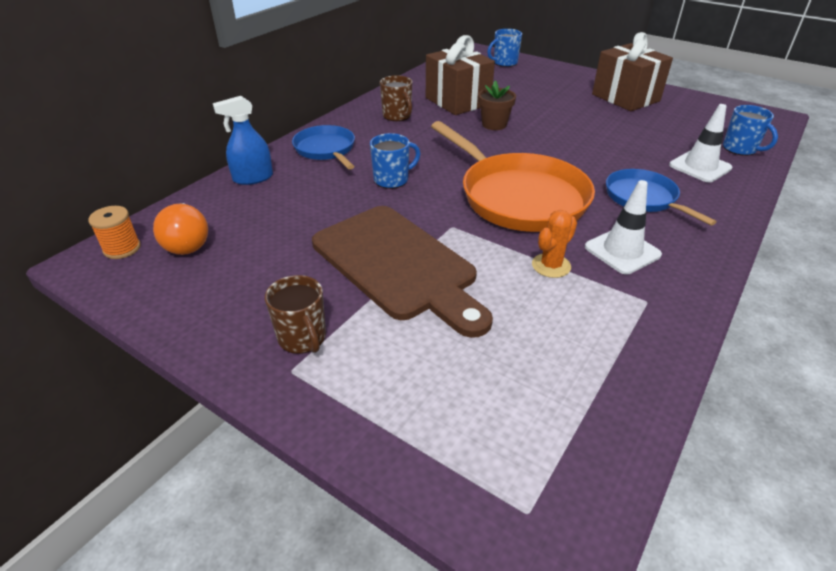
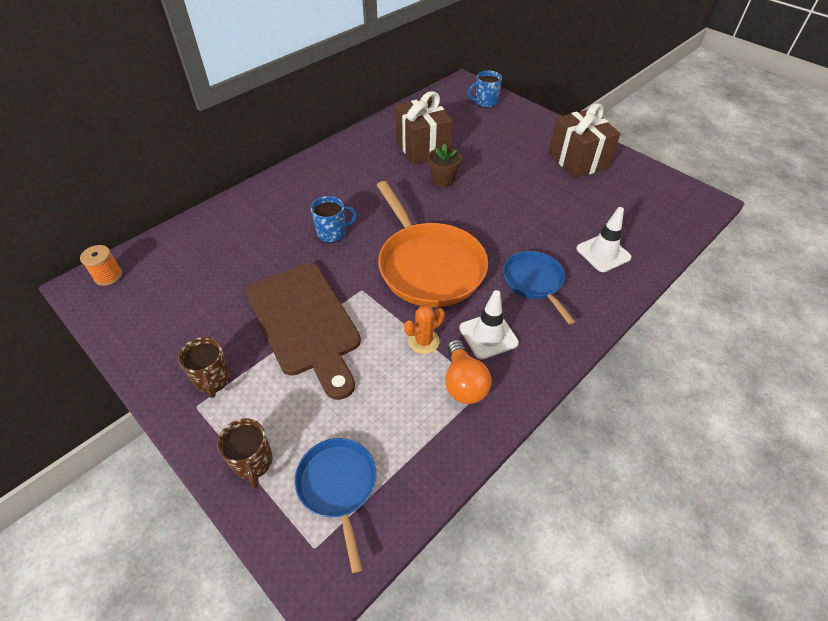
camera: 10 degrees right, 10 degrees up
(187, 242) = (156, 277): orange light bulb -> orange light bulb (463, 383)
(253, 178) = (223, 216): blue spray bottle -> none
(326, 149) = (290, 192): blue pan -> blue pan (338, 486)
(397, 116) = (363, 160): brown mug -> brown mug (253, 462)
(740, 149) = (652, 237): blue mug -> none

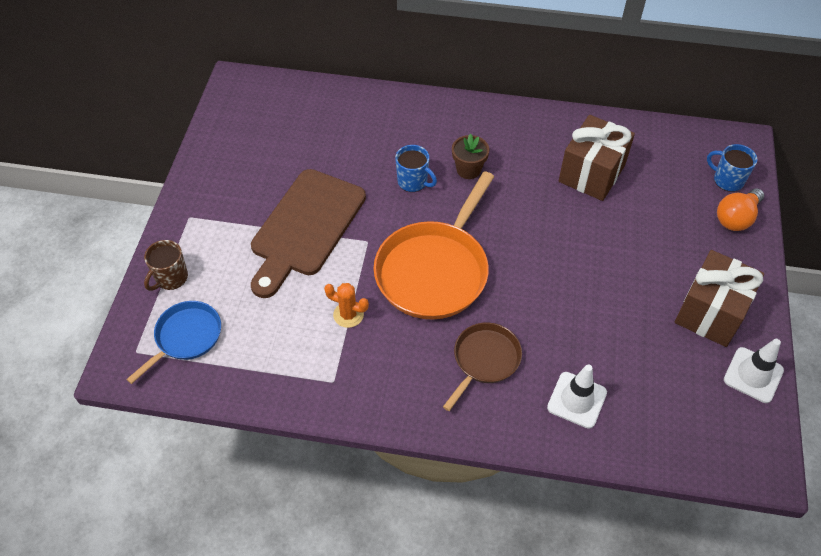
camera: 55 degrees right, 5 degrees up
(108, 276) = (255, 87): orange spool -> none
(213, 379) = (216, 210): brown mug -> none
(443, 180) = (559, 216): brown flower pot -> brown flower pot (468, 170)
(463, 383) = (328, 365): orange light bulb -> orange light bulb (736, 218)
(488, 335) = (391, 356): white traffic cone -> white traffic cone (753, 375)
(534, 282) = (484, 360): blue pan -> brown pan

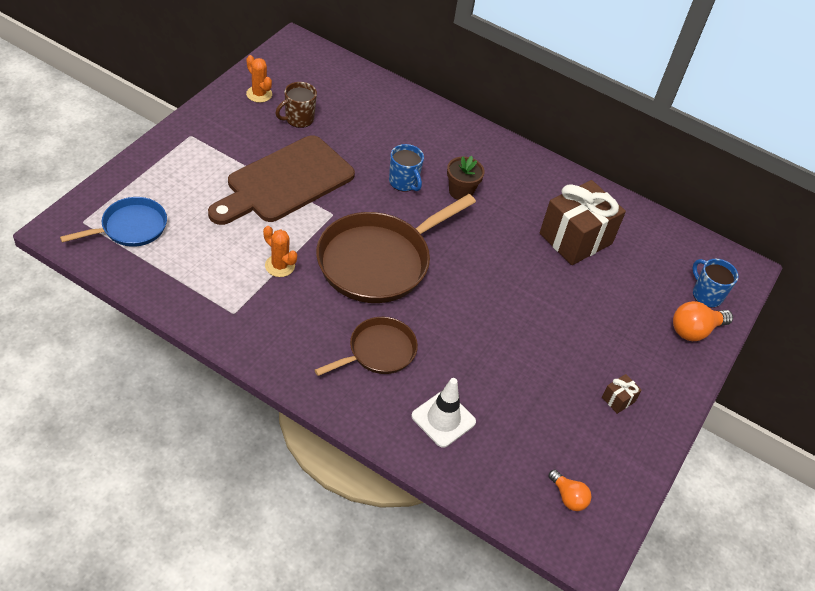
camera: 15 degrees right, 5 degrees down
(171, 278) = (146, 177): brown mug -> brown mug (298, 119)
(230, 147) = (259, 94): none -> orange cactus
(434, 270) = (378, 261): orange pan -> brown pan
(710, 312) = (618, 399): brown gift -> brown gift, size x0.41
(720, 424) = (568, 497): none -> orange light bulb
(753, 375) = (626, 469): white traffic cone -> none

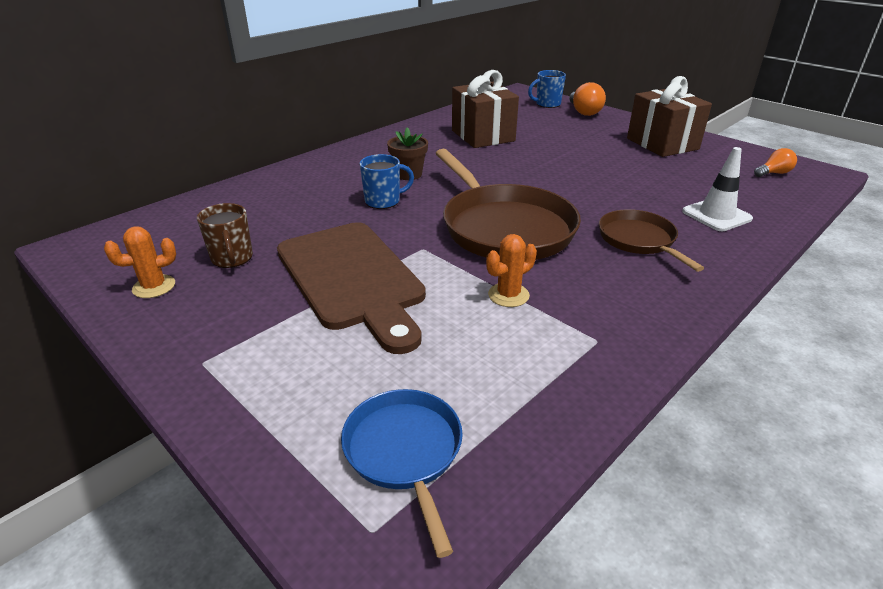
camera: 70 degrees left, 15 degrees down
(618, 399) = (662, 144): brown gift -> brown gift, size x2.46

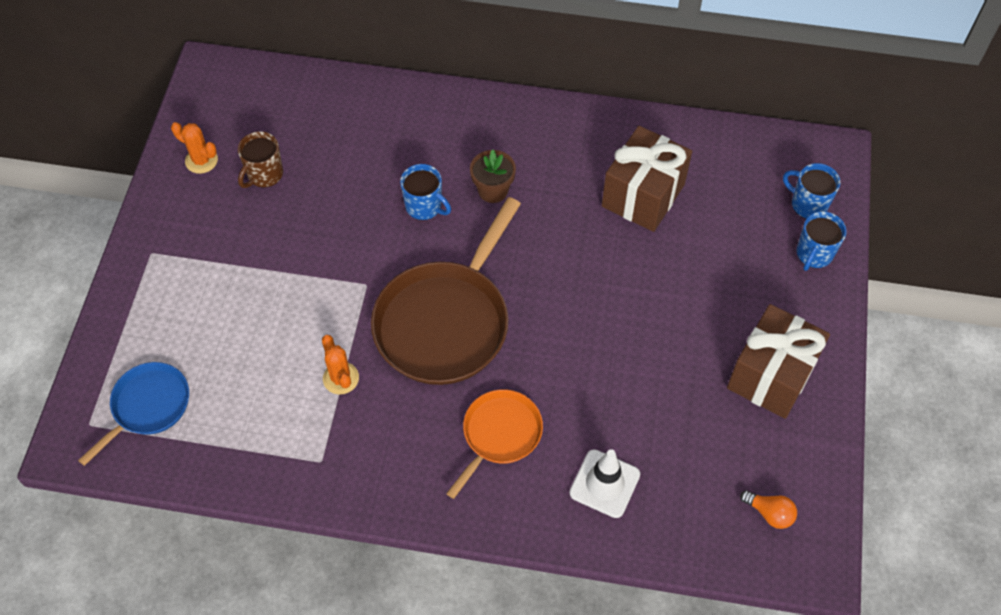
camera: 55 degrees right, 25 degrees up
(352, 278) = (292, 266): brown cutting board -> none
(508, 295) = (341, 378): orange cactus -> orange cactus turned 45 degrees clockwise
(584, 112) = (814, 254): orange light bulb -> blue mug
(639, 240) = (499, 435): brown pan -> orange pan

